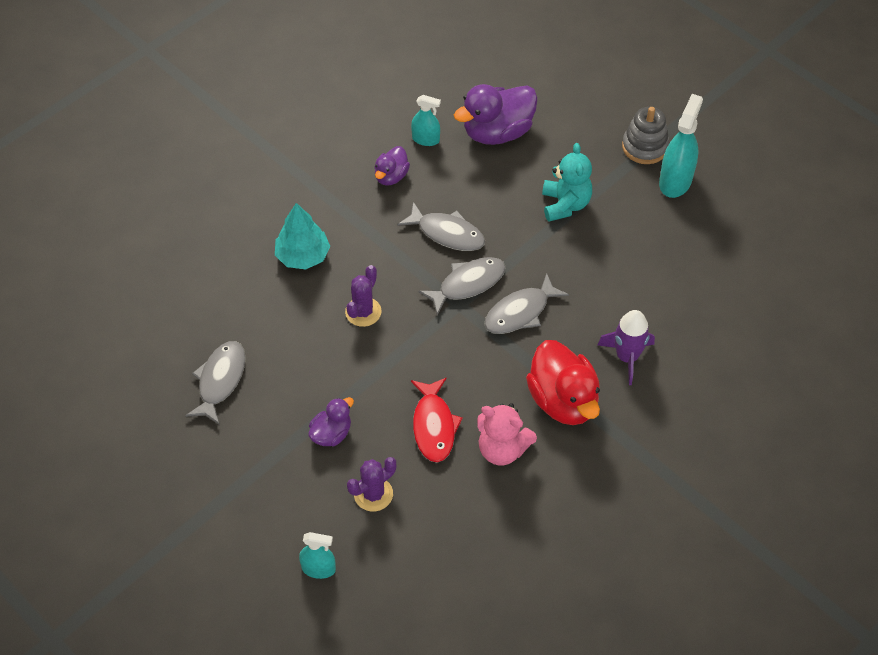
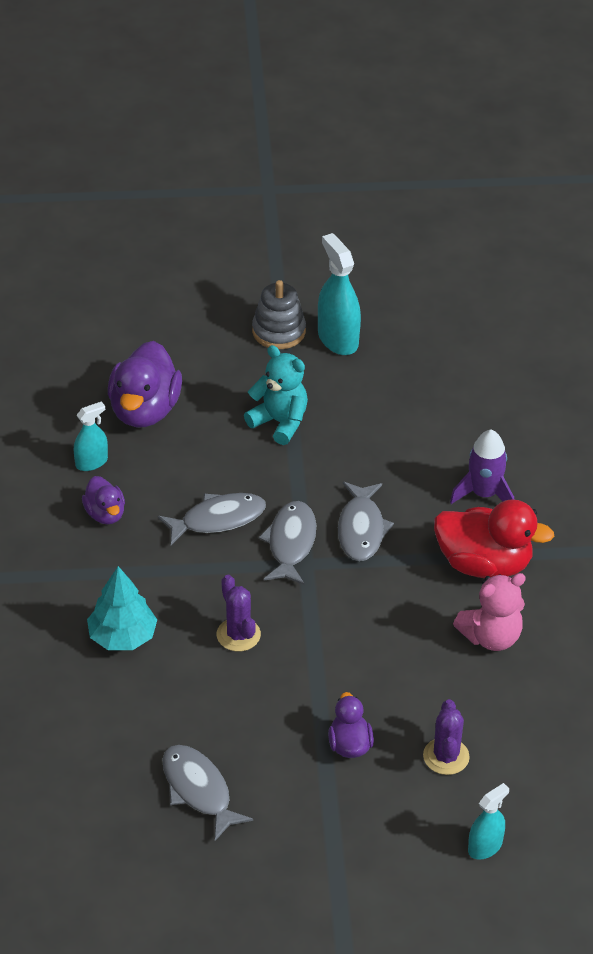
camera: 50 degrees left, 10 degrees down
(434, 426) = (418, 667): red fish -> none

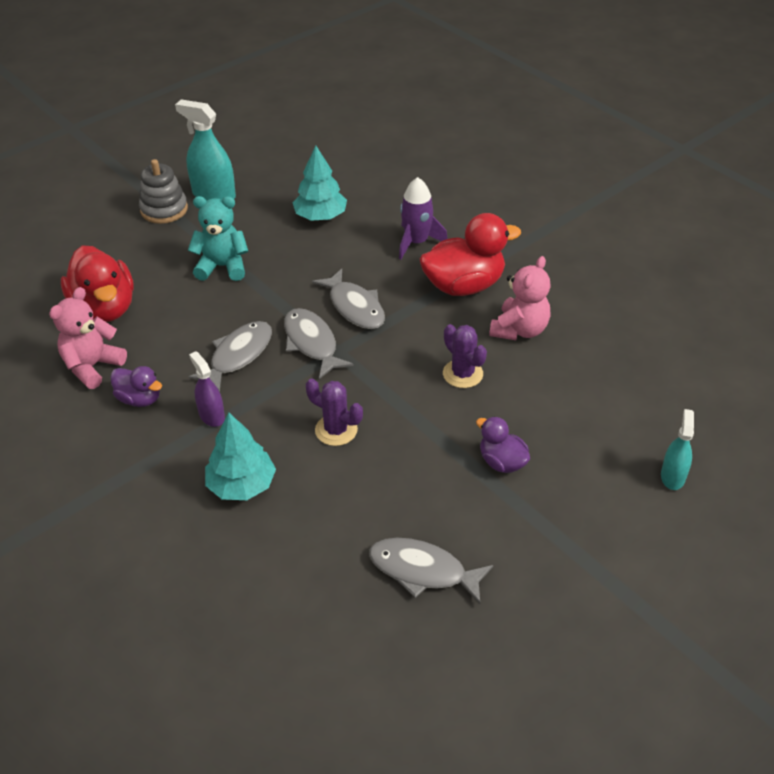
camera: 35 degrees left, 0 degrees up
(91, 462) = (92, 366): turquoise spray bottle -> pink teddy bear
(144, 410) = (105, 308): purple duck -> red duck
(149, 563) = (211, 416): none -> purple spray bottle
(418, 416) = (320, 216): none -> turquoise tree
(446, 756) = (577, 428): purple cactus -> purple cactus (462, 374)

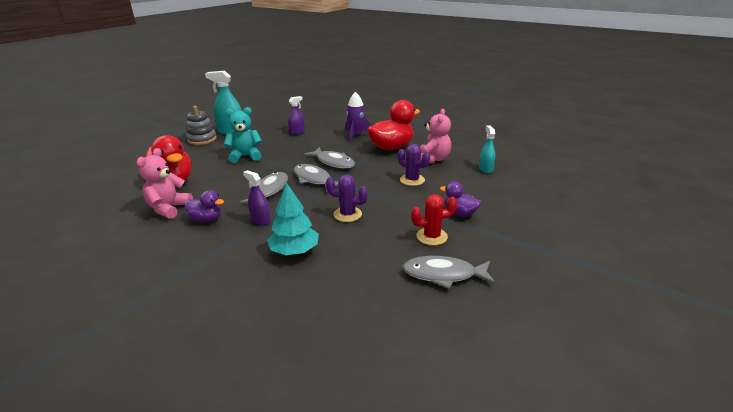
camera: 15 degrees left, 15 degrees down
(320, 216) = (297, 132): turquoise tree -> purple spray bottle
(438, 499) = (432, 236): none -> red cactus
(672, 476) = (562, 204): turquoise spray bottle -> turquoise spray bottle (485, 169)

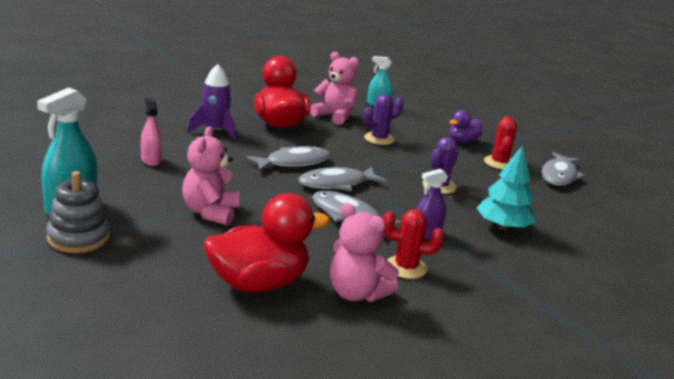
camera: 75 degrees left, 5 degrees down
(206, 219) = (406, 267): purple duck -> red cactus
(245, 156) = (210, 212): turquoise teddy bear -> pink teddy bear
(297, 132) = (151, 160): purple spray bottle -> pink spray bottle

